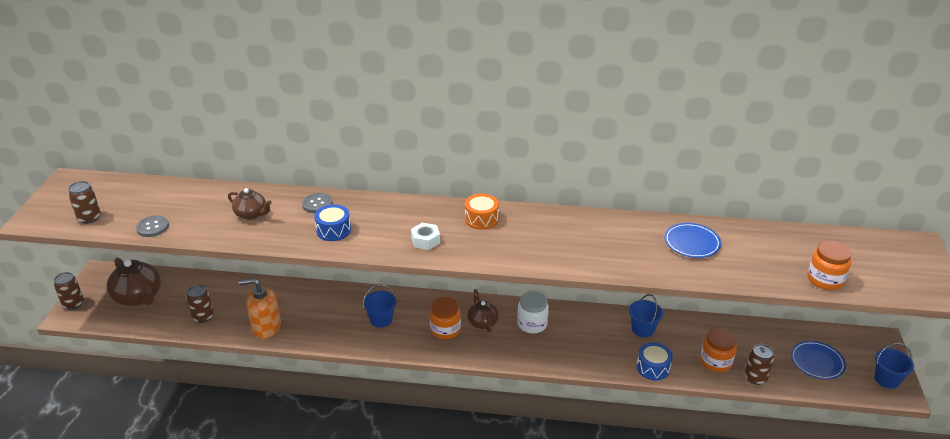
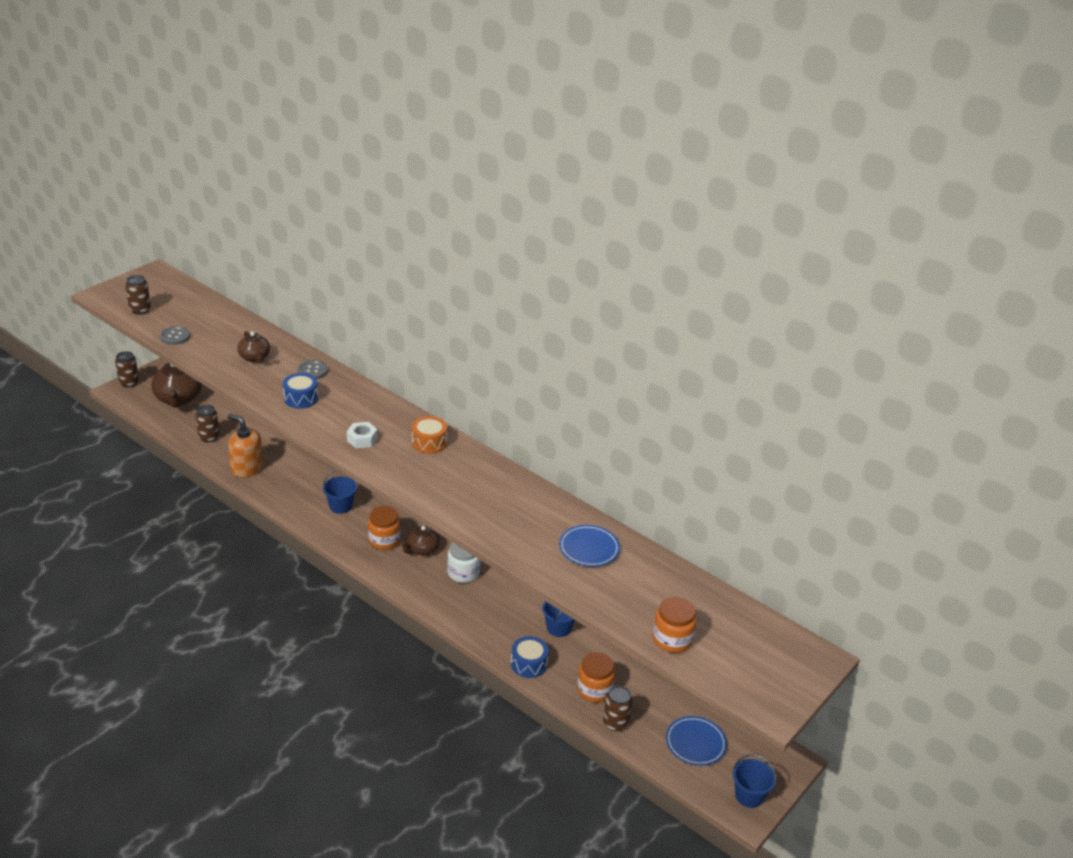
camera: 30 degrees right, 0 degrees up
(482, 322) = (422, 549): brown teapot -> brown teapot turned 150 degrees counterclockwise

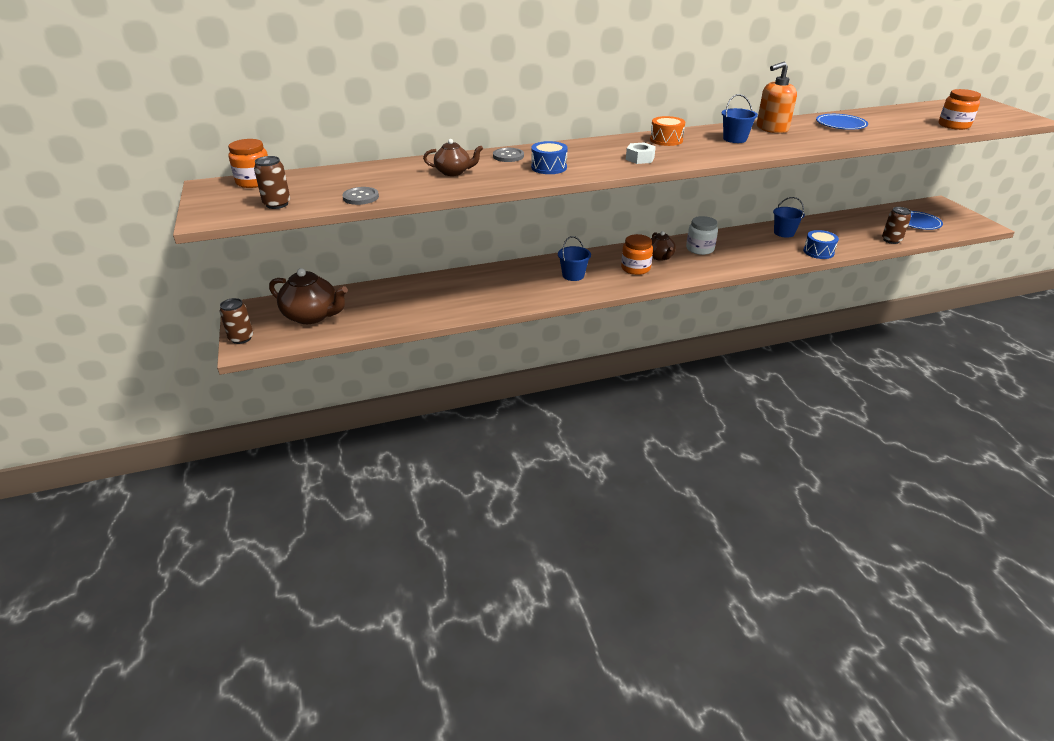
camera: 55 degrees left, 0 degrees up
(209, 437) = (400, 313): brown can -> none
(247, 468) = (472, 305): orange soap dispenser -> orange soap dispenser (772, 128)
(594, 690) = (855, 238): orange jar -> orange jar (254, 182)
(749, 796) = (969, 221): blue bucket -> blue bucket (735, 139)

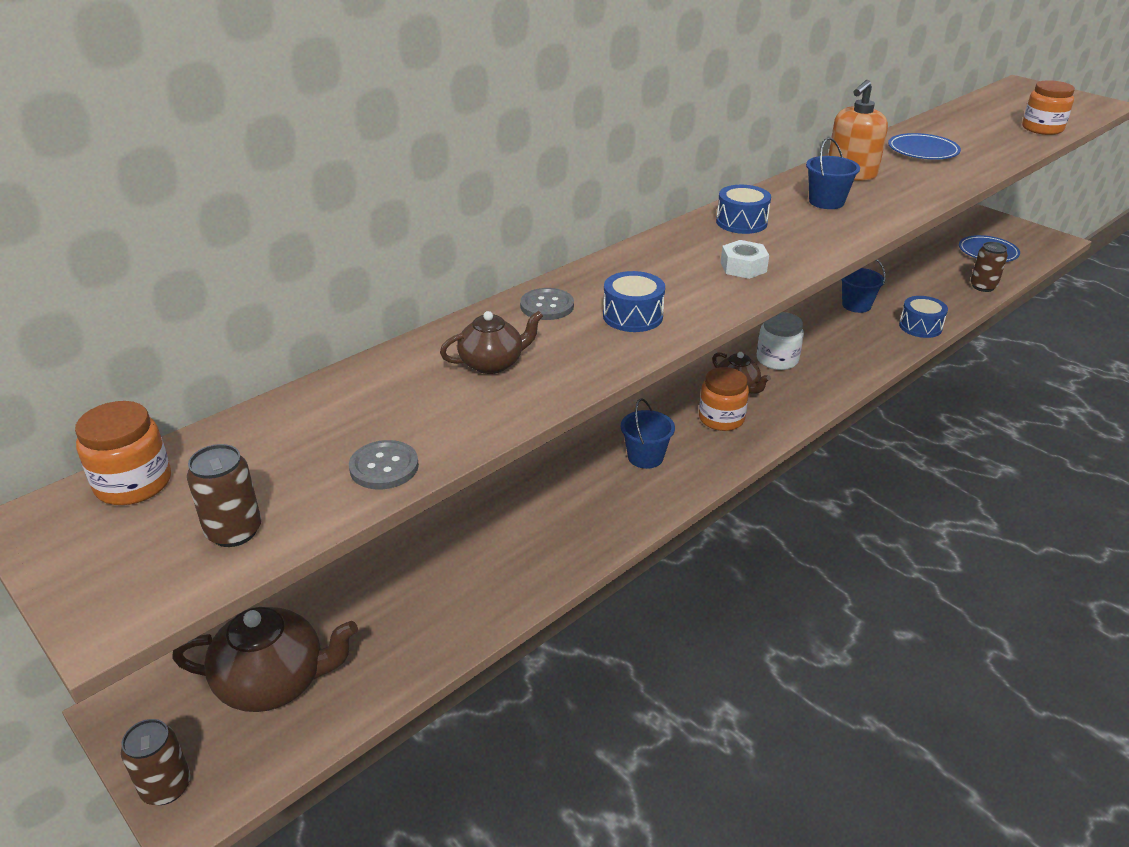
camera: 25 degrees left, 0 degrees up
(666, 140) = (741, 222): orange drum -> blue drum

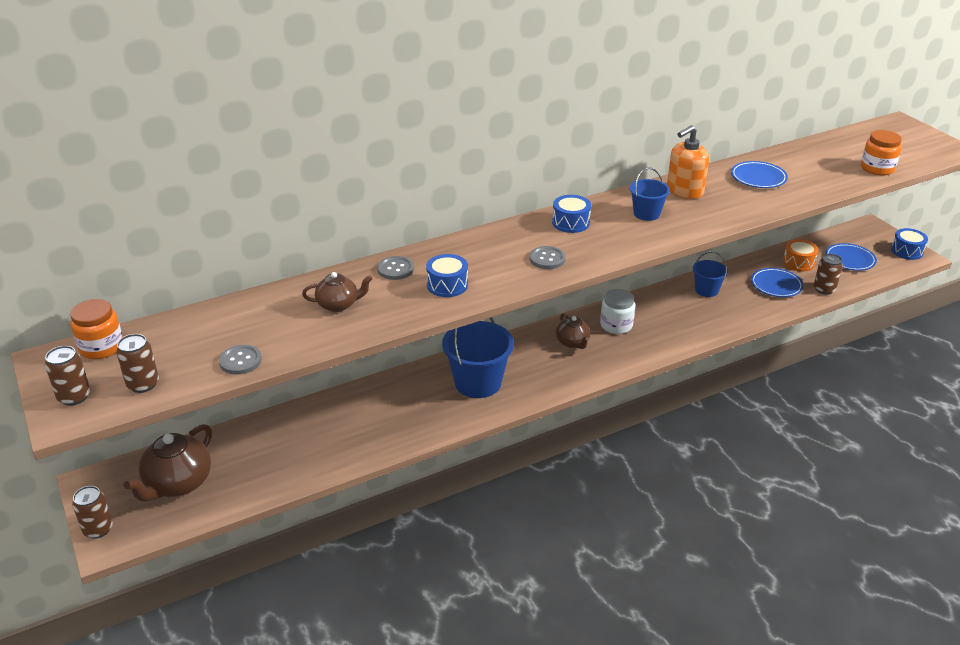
camera: 15 degrees right, 0 degrees up
(115, 574) = (74, 397): none -> brown can
(274, 682) = (177, 483): brown teapot -> brown teapot turned 105 degrees clockwise
(645, 457) = (478, 382): blue bucket -> blue bucket, size x1.80
(721, 419) = (548, 364): orange jar -> none
(743, 267) = (547, 259): white nut -> grey button
(920, 327) = (748, 315): blue drum -> blue drum (907, 251)
(929, 289) = (776, 285): none -> blue plate
(936, 262) = (798, 262): none -> orange drum

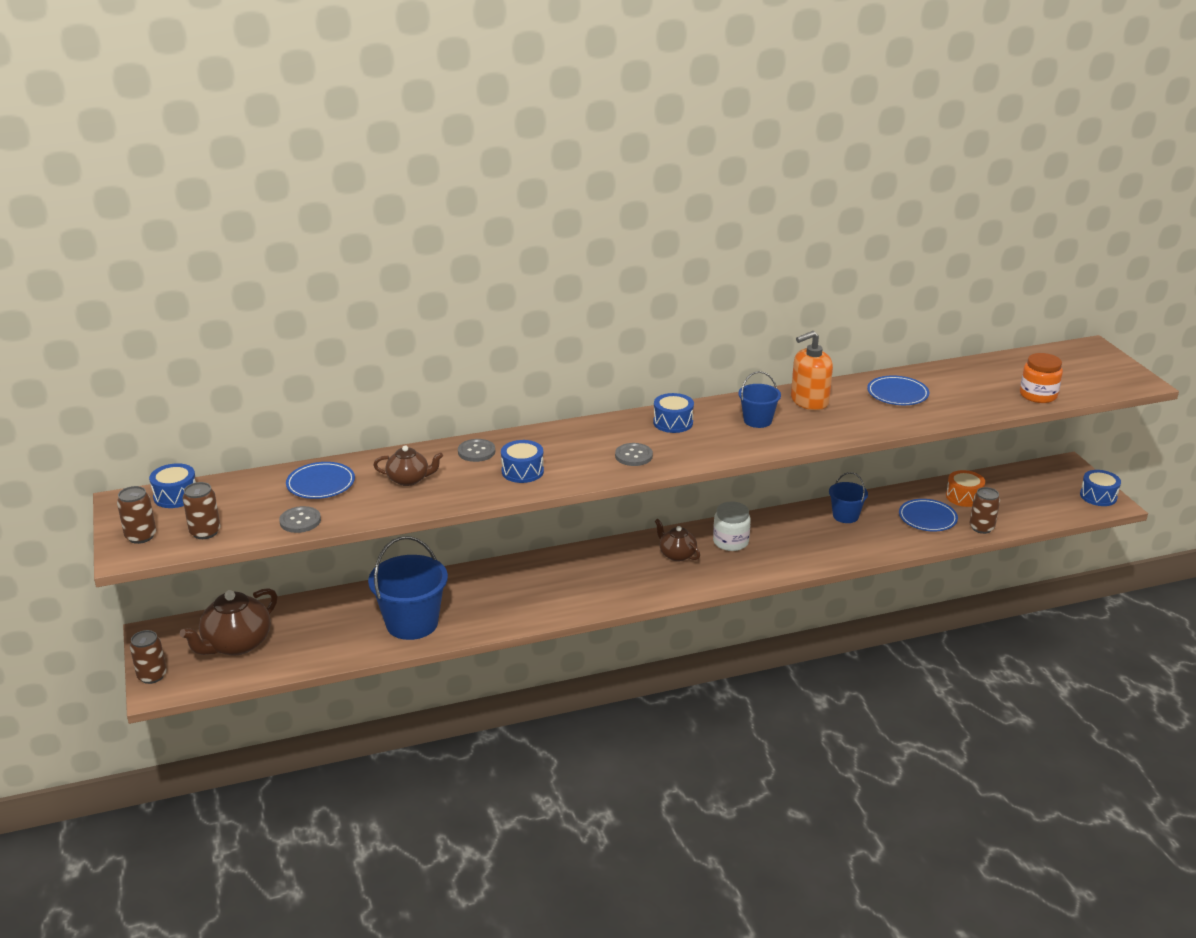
camera: 10 degrees right, 5 degrees down
(101, 347) = (176, 496): orange jar -> blue drum
(478, 382) = (562, 583): blue bucket -> blue bucket (412, 623)
(572, 342) = (677, 554): brown teapot -> brown teapot turned 150 degrees clockwise
(849, 259) = (1025, 499): blue plate -> blue plate (321, 484)

